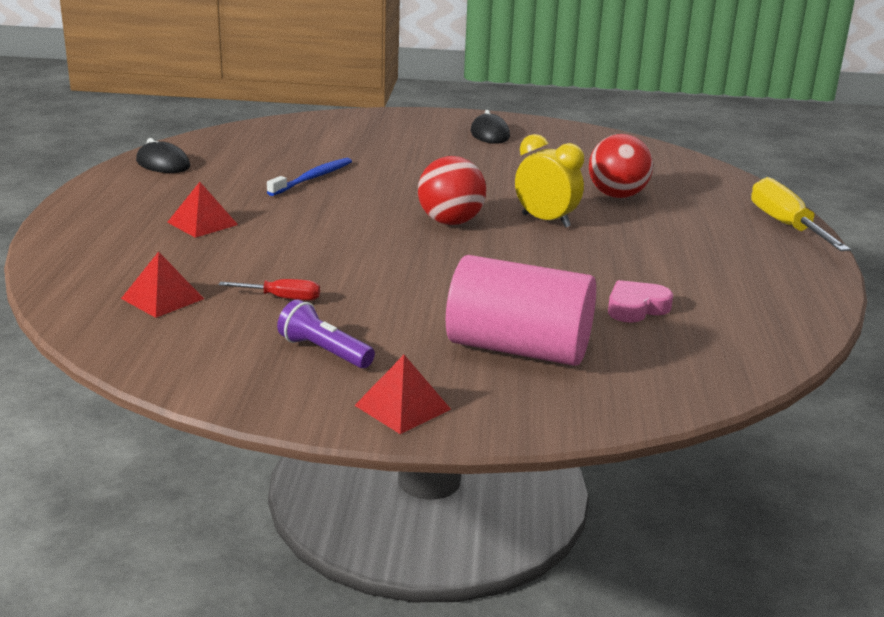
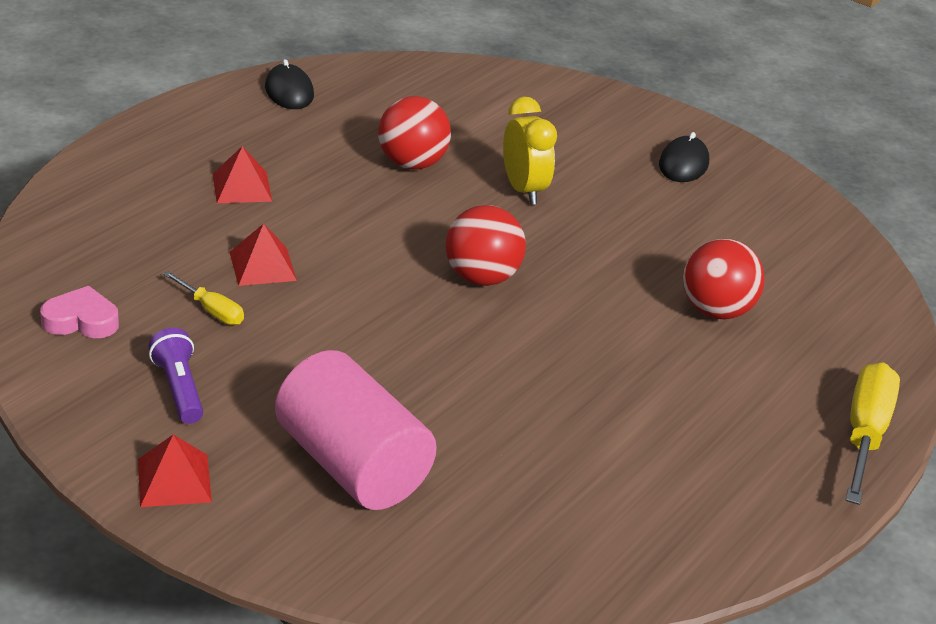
camera: 30 degrees right, 10 degrees up
(162, 298) = (113, 268): red pyramid -> red pyramid (262, 266)
(282, 298) = (211, 310): red screwdriver -> yellow screwdriver
(313, 178) = (412, 163): blue toothbrush -> red ball
(546, 221) = (585, 315): yellow clock -> yellow clock (523, 190)
(636, 308) = (532, 469): pink heart -> pink heart (81, 320)

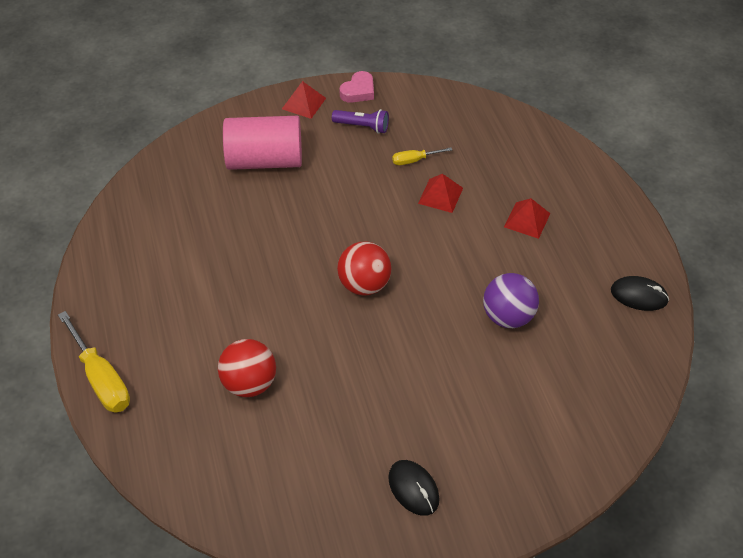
camera: 130 degrees right, 15 degrees up
(81, 320) = (439, 114): pink heart -> pink heart (358, 91)
(412, 163) = (508, 316): red ball -> purple ball
(523, 190) = (440, 361): yellow clock -> none

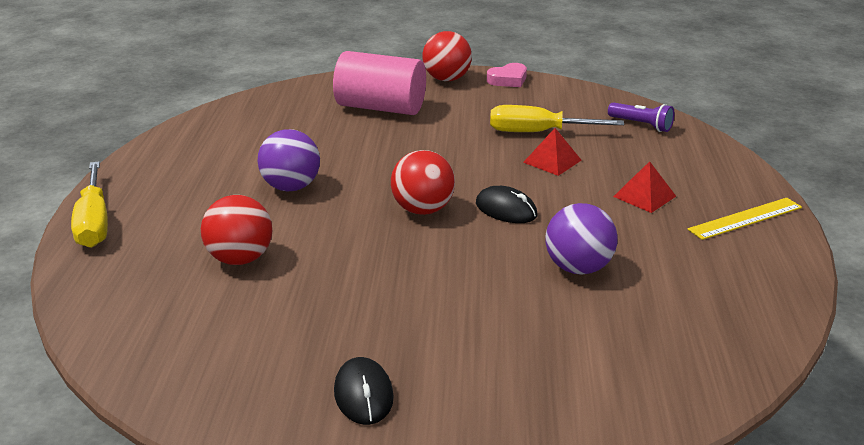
camera: 20 degrees right, 20 degrees down
(243, 287) = (291, 187): none -> purple ball
(303, 103) = (446, 79): red pyramid -> red ball
(362, 126) = (497, 102): purple flashlight -> purple flashlight (641, 125)
(414, 160) = (538, 132): yellow screwdriver -> yellow screwdriver, size x1.89
(608, 226) = (745, 218): none -> yellow ruler
(639, 295) = (761, 284): black mouse -> black mouse (506, 209)

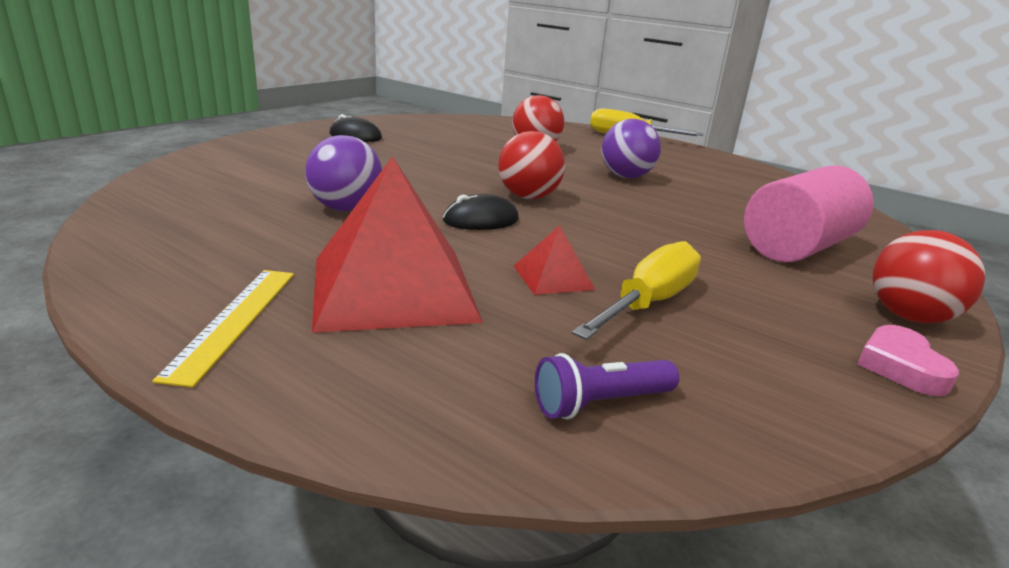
camera: 120 degrees right, 5 degrees down
(644, 196) = (393, 288): red pyramid -> red pyramid, size x2.21

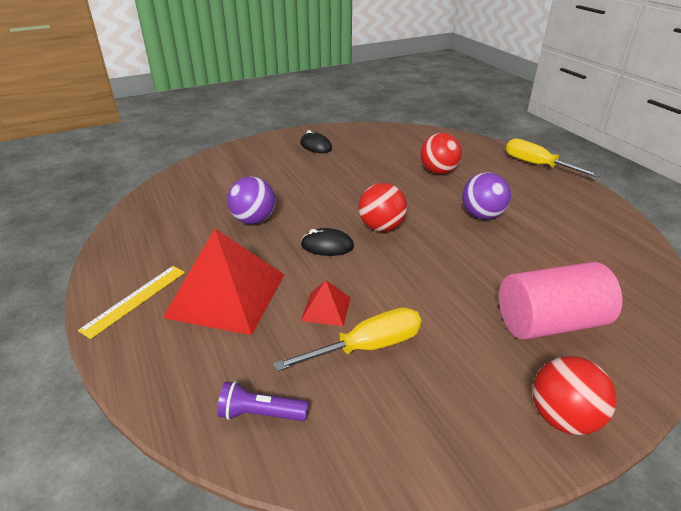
camera: 30 degrees right, 10 degrees up
(901, 367) = (493, 457): pink heart -> none

